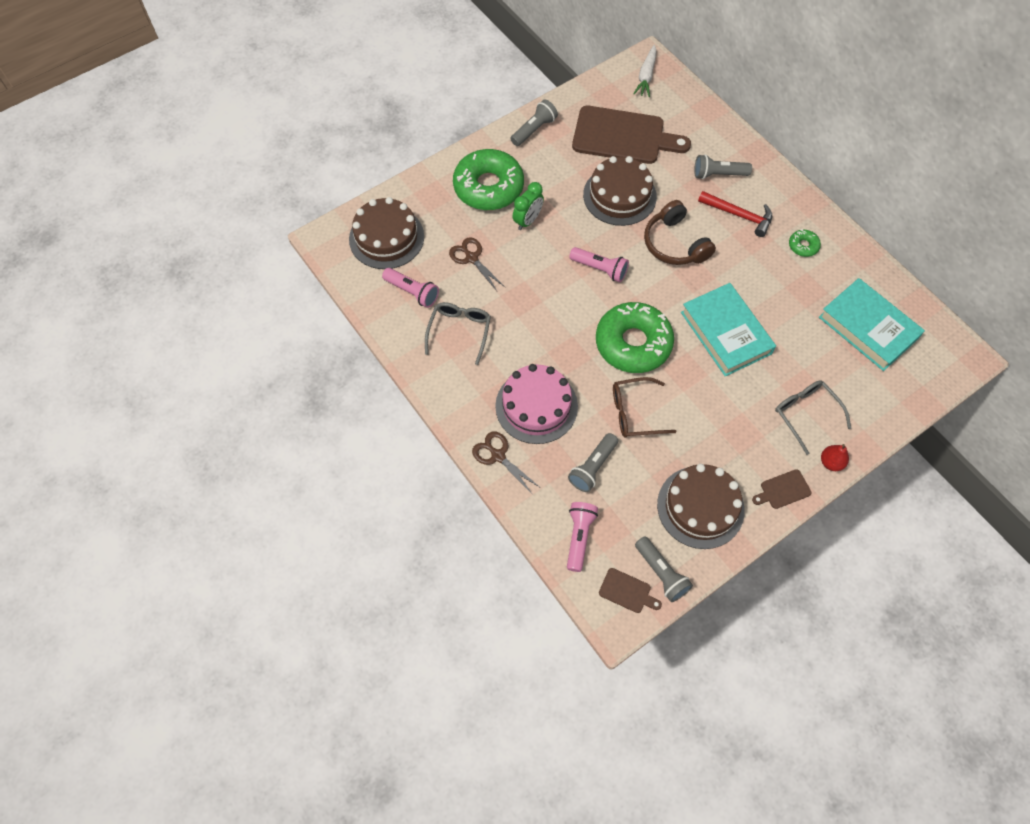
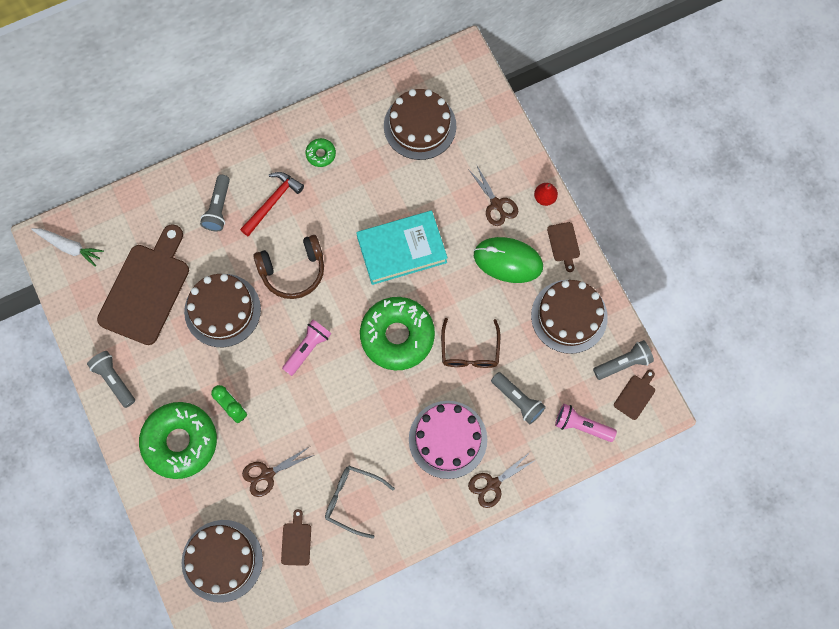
camera: 80 degrees left, 10 degrees up
(412, 292) = (296, 541): pink flashlight -> brown cutting board
(745, 435) = (508, 261): none -> green mouse
(806, 414) = (496, 204): grey glasses -> brown scissors
(868, 328) = (420, 126): turquoise book -> brown cake

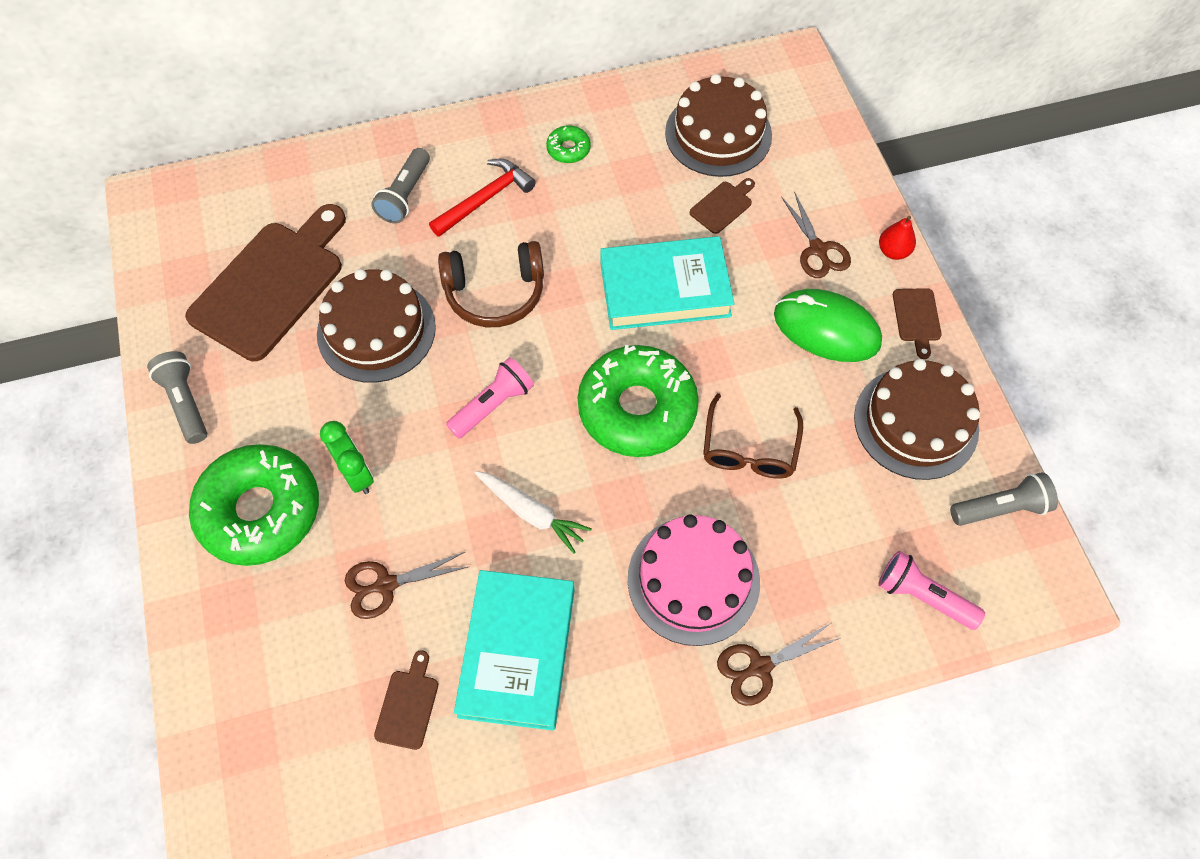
camera: 10 degrees right, 10 degrees down
(69, 247) = (178, 213): white carrot -> white carrot (532, 513)
(222, 560) = (276, 715): brown cake -> none
(353, 500) = (517, 652): grey glasses -> turquoise book
(518, 400) = (818, 537): grey flashlight -> none
(635, 395) = (1018, 562): brown cutting board -> brown cutting board (723, 206)

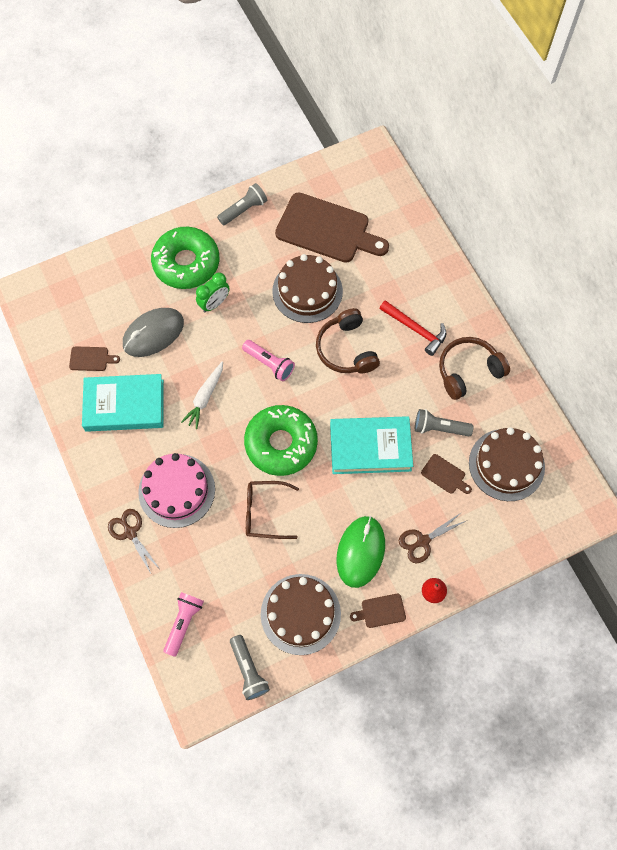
camera: 80 degrees right, 5 degrees up
(386, 585) = (153, 333): brown scissors -> grey mouse
(405, 195) = (407, 284): grey flashlight -> grey flashlight (439, 428)
(568, 149) = (468, 371): green donut -> brown headphones
(665, 289) = (370, 447): turquoise book -> turquoise book turned 75 degrees counterclockwise

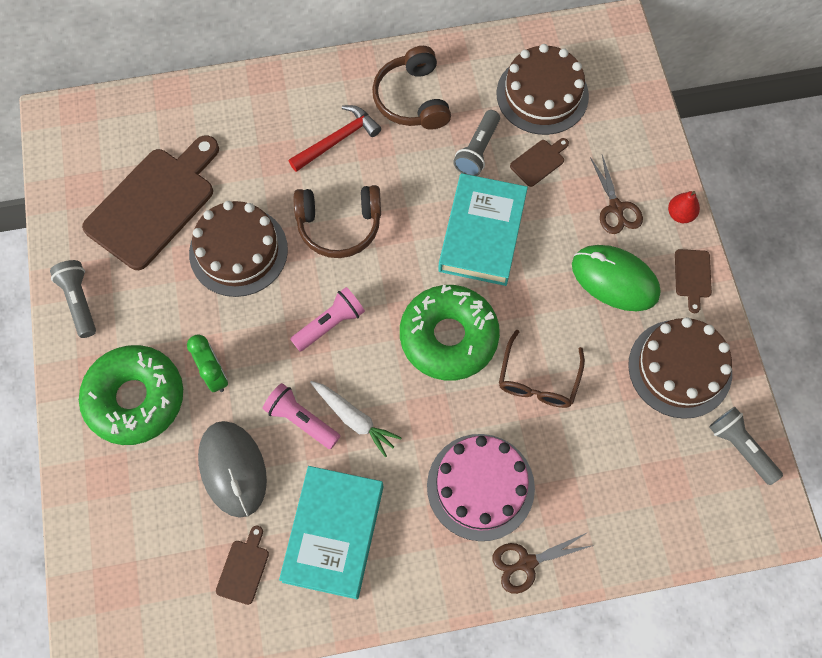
camera: 75 degrees left, 0 degrees up
(183, 623) = (666, 516): pink flashlight -> pink flashlight (301, 420)
(248, 670) = (740, 448): grey flashlight -> grey flashlight turned 120 degrees counterclockwise

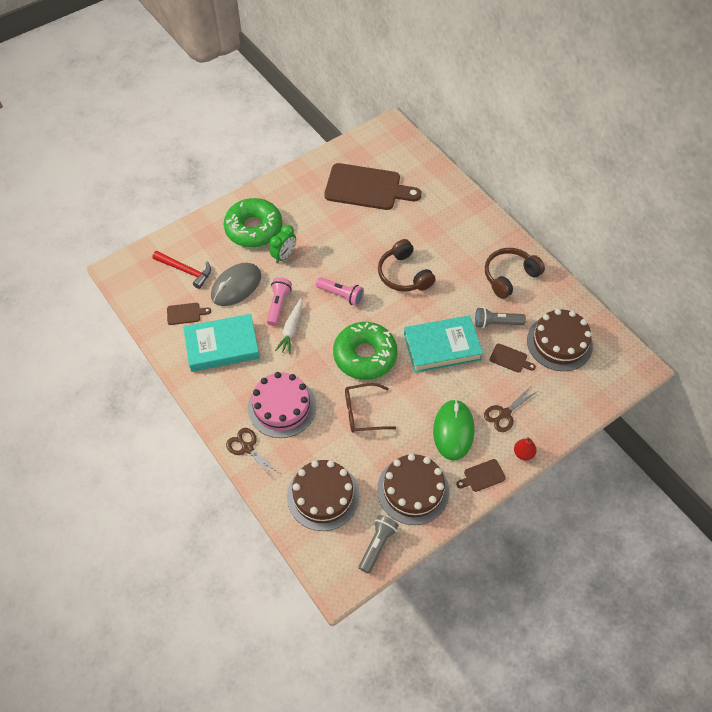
camera: 65 degrees right, 10 degrees down
(79, 301) = (294, 182): grey flashlight -> none
(238, 251) = (361, 235): brown cake -> brown cake (323, 496)
(337, 140) = (458, 251): red hammer -> red hammer (185, 270)

